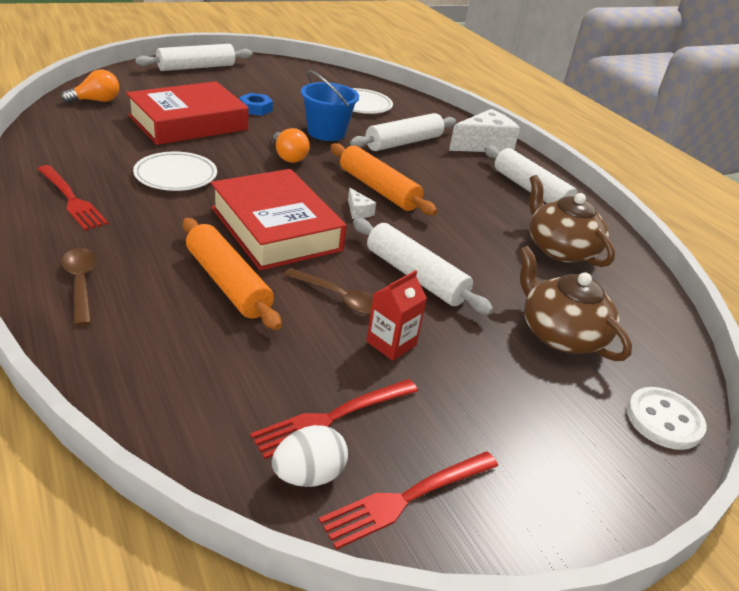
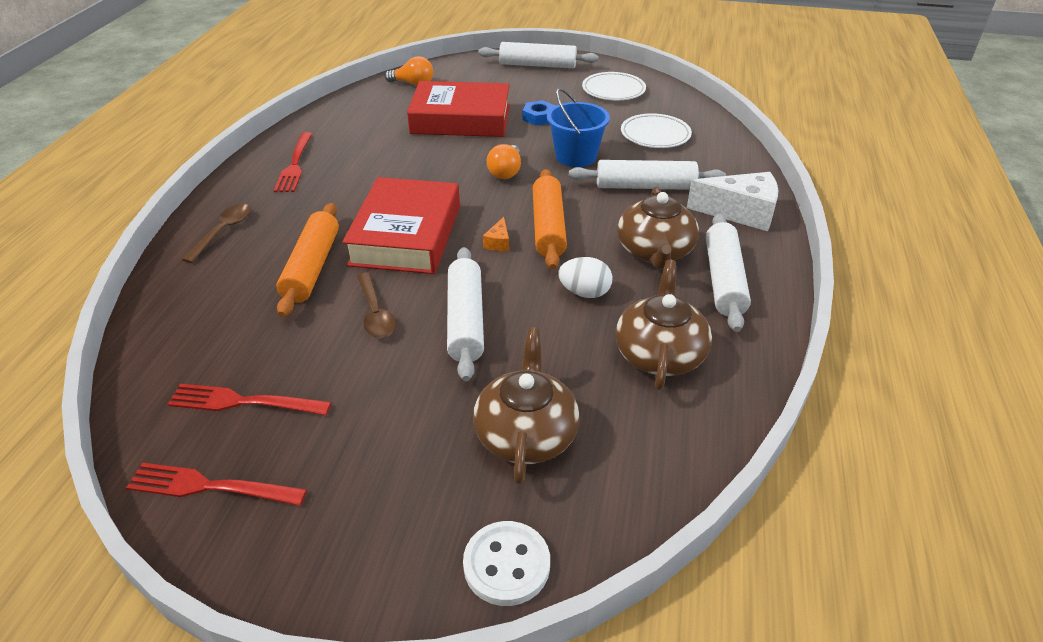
camera: 45 degrees right, 5 degrees up
(176, 176) = (390, 165): white plate -> white plate (613, 90)
(308, 475) = (177, 432): white egg -> white egg (584, 293)
(358, 211) = (498, 243): white cheese -> orange cheese
(391, 343) = (363, 368): red carton -> none
(469, 185) = (655, 251): none -> brown teapot

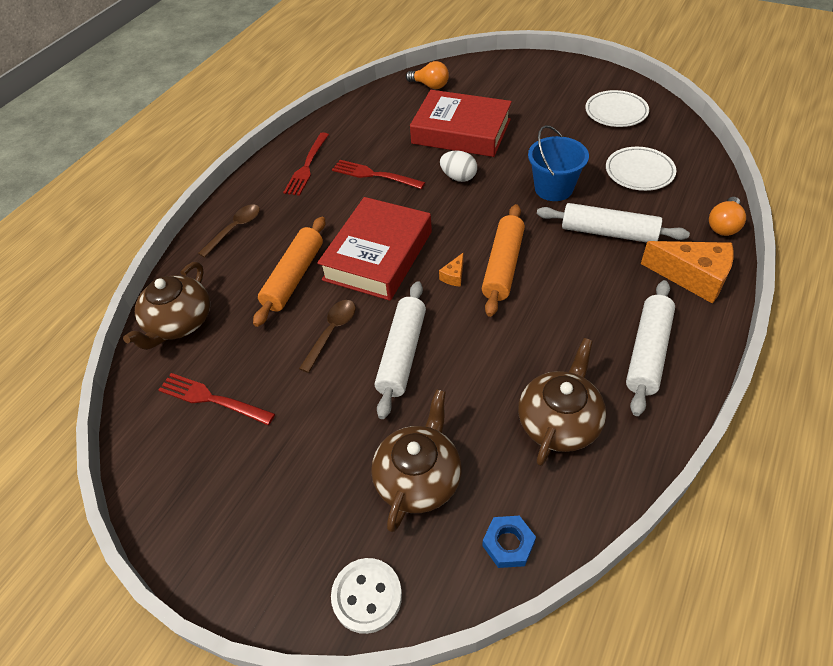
camera: 20 degrees right, 10 degrees up
(209, 487) = (171, 470): red fork -> red fork (374, 175)
(375, 313) = (331, 332): brown spoon -> brown spoon turned 150 degrees counterclockwise
(506, 172) = (484, 198): orange light bulb -> orange light bulb (724, 225)
(537, 65) = (551, 74): white rolling pin -> none
(538, 117) = (533, 137): blue nut -> blue nut (508, 544)
(584, 293) = (513, 343): white egg -> white egg (458, 177)
(655, 251) = (593, 309): brown teapot -> brown teapot (179, 322)
(740, 212) = (693, 277): white cheese -> orange cheese

